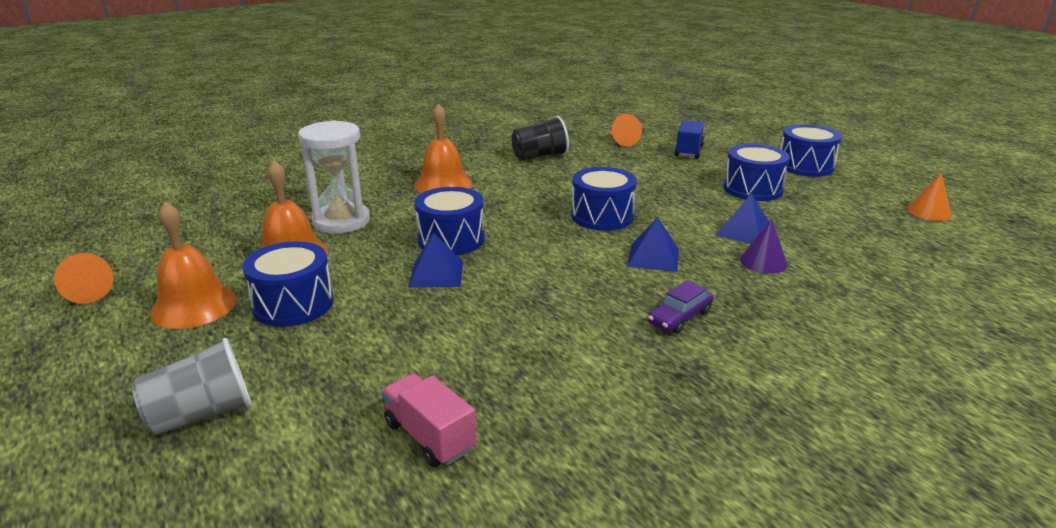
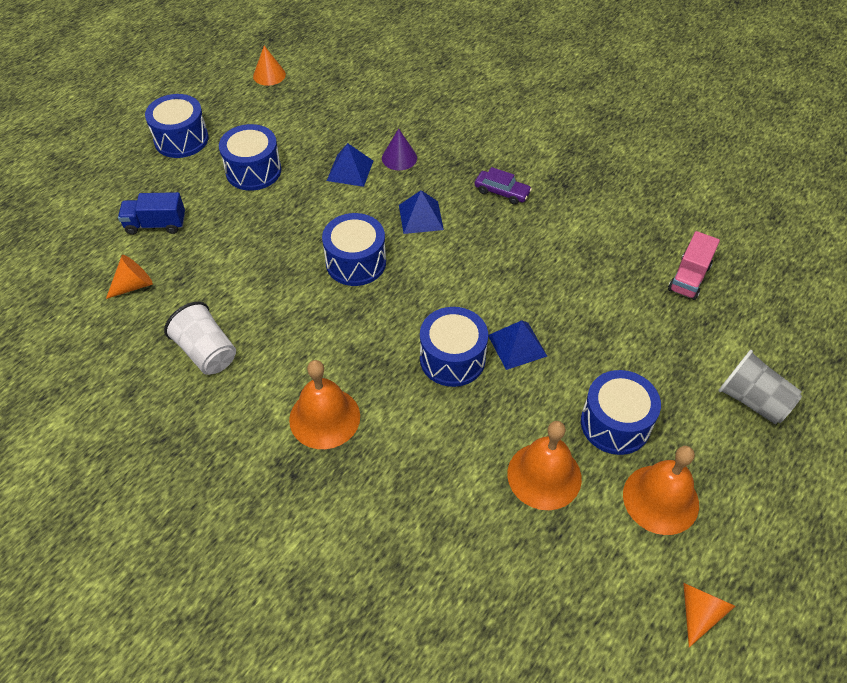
camera: 110 degrees left, 25 degrees up
(341, 221) = (456, 471): white hourglass -> none
(540, 156) = (206, 352): black cup -> white cup

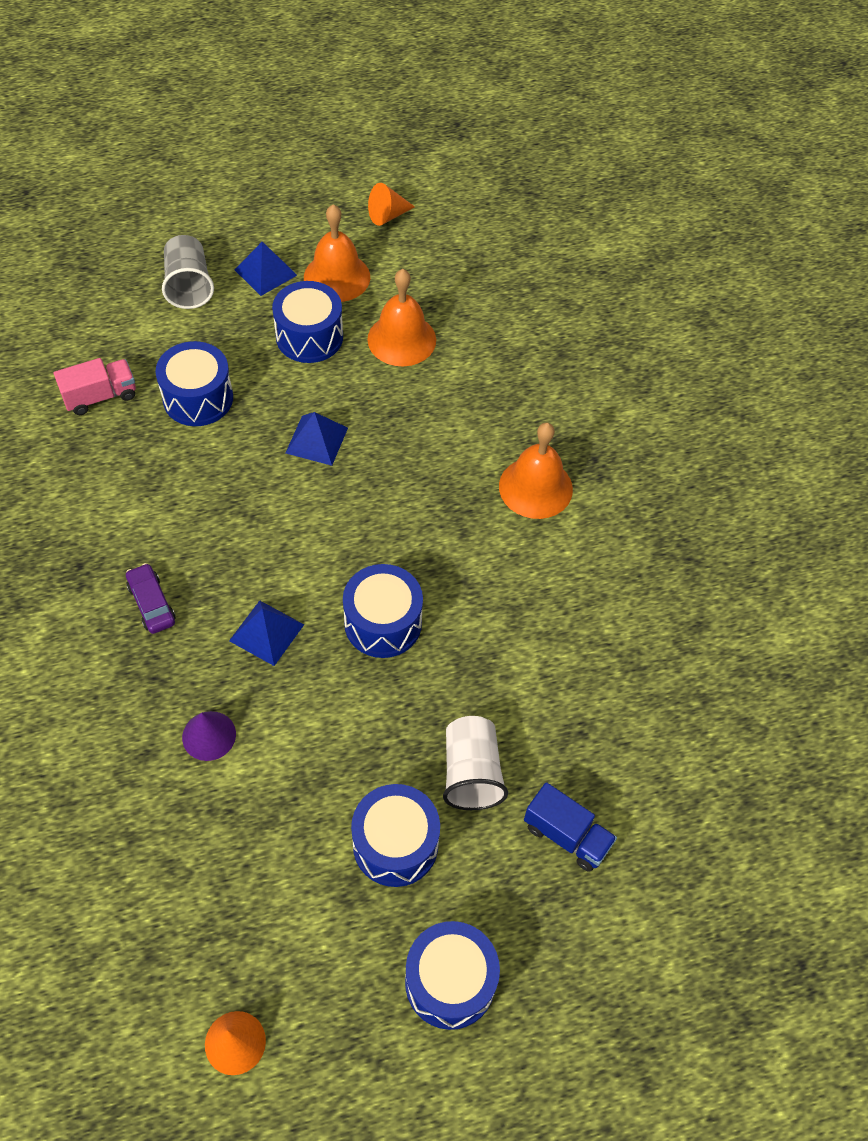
camera: 145 degrees left, 5 degrees up
(134, 285) = (636, 756): orange cone -> none
(206, 352) = (602, 620): white cup -> white cup (471, 773)
(350, 170) = (282, 758): blue pyramid -> blue pyramid (265, 272)
(452, 359) = (383, 465): blue drum -> blue drum (198, 398)

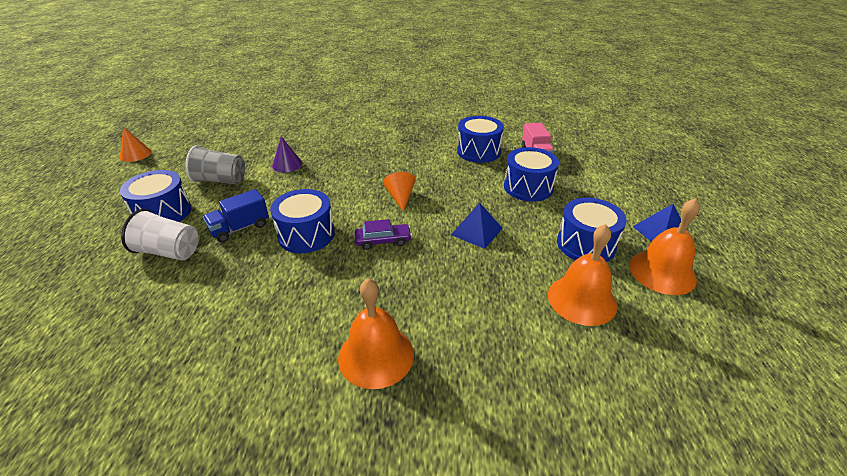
camera: 110 degrees right, 20 degrees down
(152, 603) = (379, 157): purple car -> purple car (383, 241)
(189, 286) = (639, 195): grey cup -> grey cup (220, 180)
(266, 632) = (334, 189): blue pyramid -> none
(387, 215) = (767, 325): orange cone -> orange cone (400, 197)
(450, 982) = (71, 217): blue drum -> blue drum (478, 151)
(567, 835) = (79, 287): blue truck -> blue truck (240, 228)

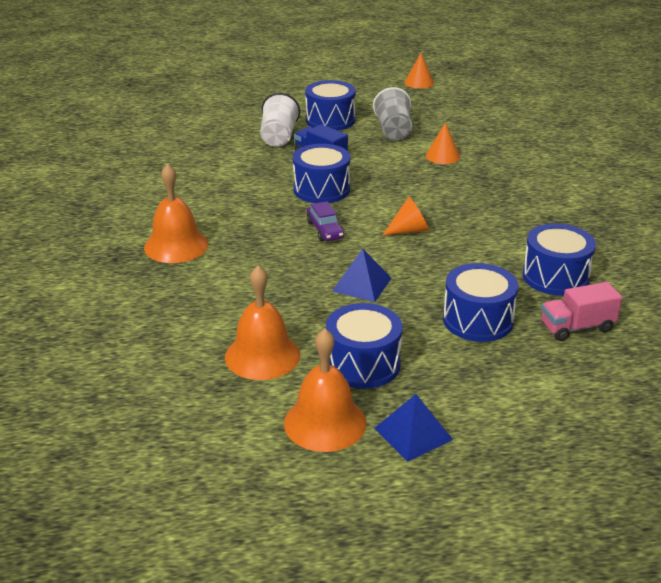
camera: 80 degrees right, 5 degrees down
(287, 164) = (442, 156): purple cone -> orange cone

